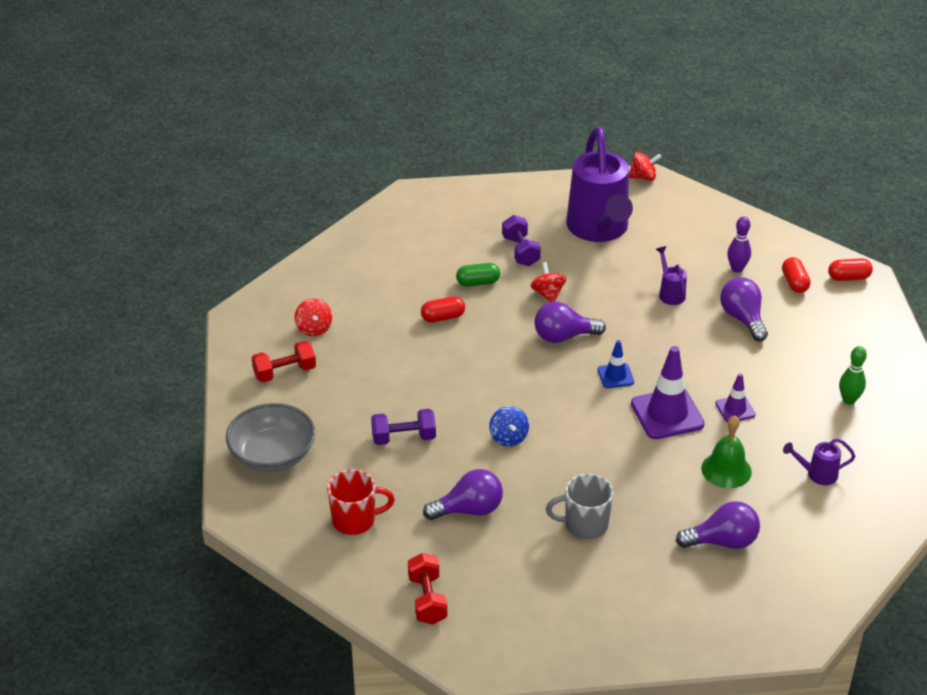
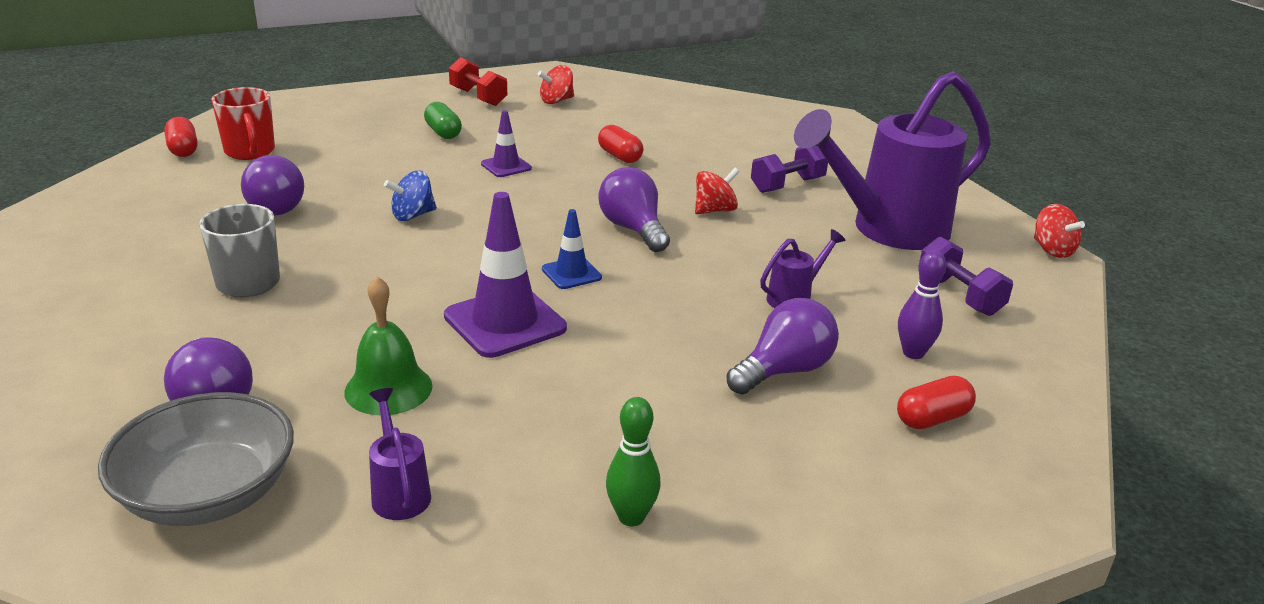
camera: 70 degrees right, 10 degrees down
(272, 455) = (347, 106): grey bowl -> grey bowl (209, 494)
(403, 438) = (393, 160): purple dumbbell -> purple dumbbell (959, 295)
(427, 599) = (116, 200): red dumbbell -> none
(478, 282) = (701, 167): green capsule -> green capsule (443, 132)
(735, 409) = (544, 384): purple traffic cone -> purple traffic cone (506, 166)
(848, 277) = (1013, 486): red capsule -> red capsule (183, 149)

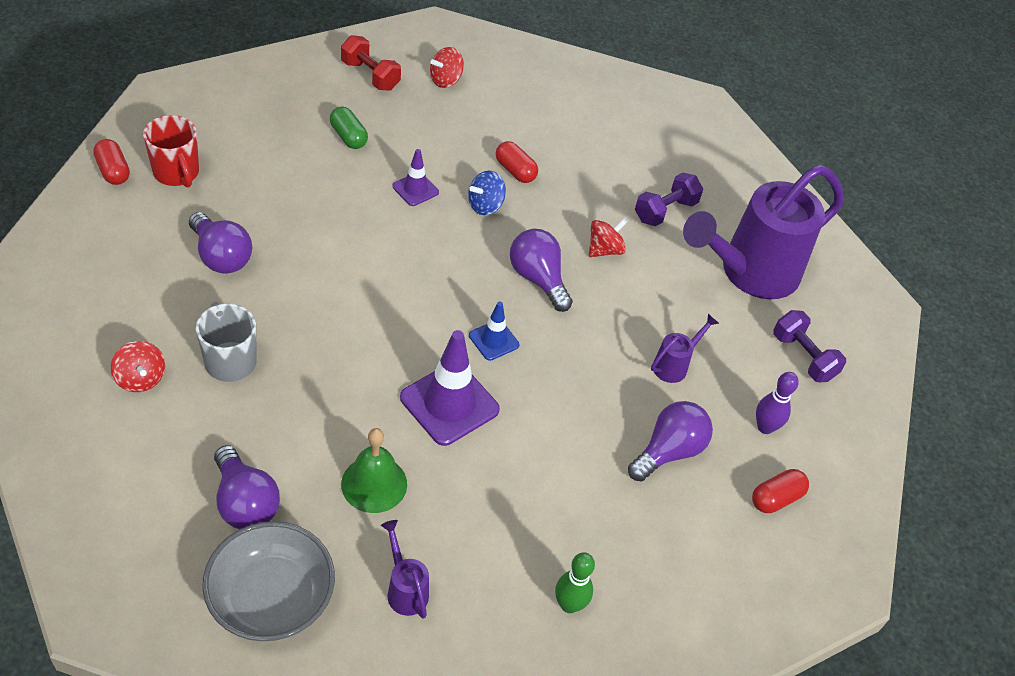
camera: 10 degrees left, 20 degrees up
(412, 215) = (347, 265): blue spinning top -> blue spinning top (485, 205)
(1052, 250) = (881, 296): red spinning top -> red spinning top (141, 378)

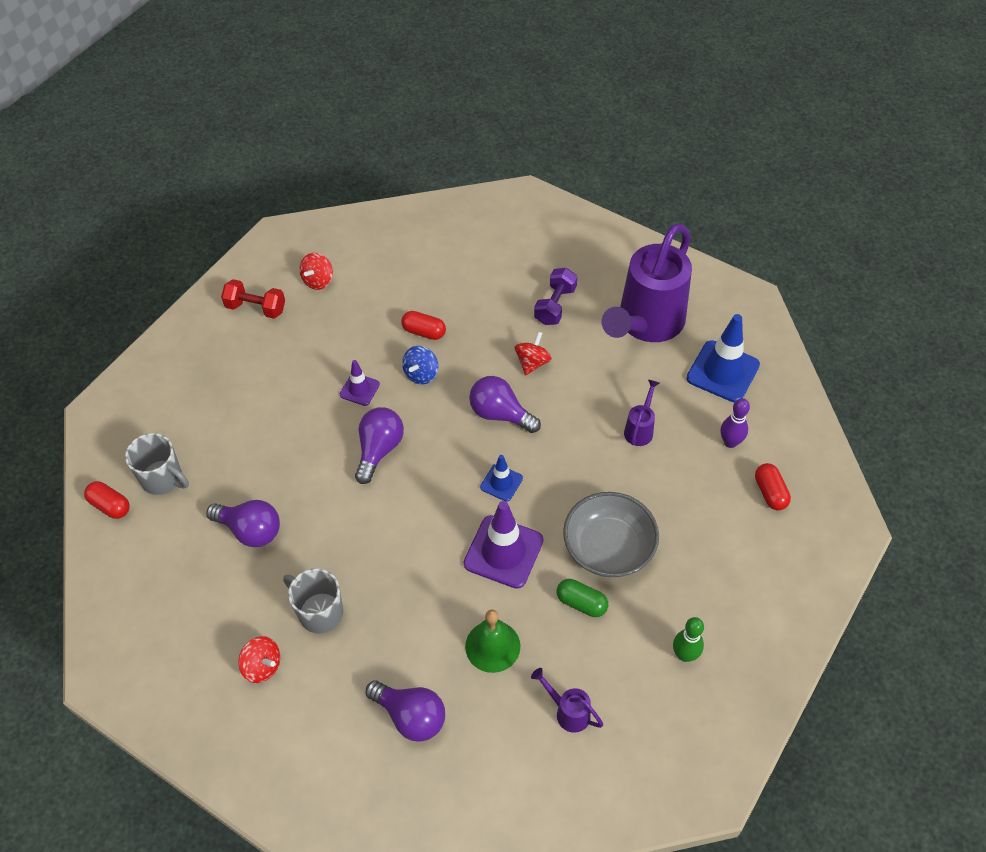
camera: 20 degrees left, 5 degrees up
(177, 173) = (163, 479): red mug -> grey mug
(271, 598) = (480, 776): grey bowl -> grey bowl (608, 548)
(348, 137) = (276, 372): green capsule -> green capsule (581, 603)
(668, 451) = (678, 499): purple light bulb -> purple light bulb (379, 450)
(776, 498) = (770, 492): red capsule -> red capsule turned 45 degrees counterclockwise
(803, 357) = (722, 371): purple dumbbell -> blue traffic cone

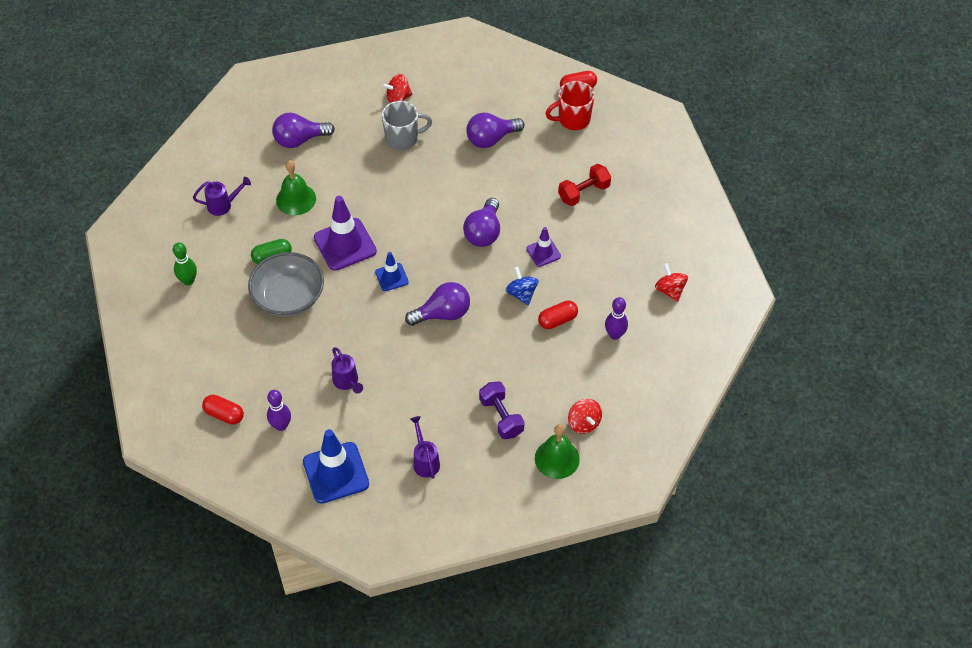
camera: 130 degrees right, 0 degrees up
(163, 479) = (573, 119): grey mug -> red mug
(256, 308) = (677, 240): red dumbbell -> red dumbbell (584, 193)
(379, 450) = (483, 232): purple light bulb -> purple light bulb turned 45 degrees clockwise
(400, 287) = (615, 335): none -> purple bowling pin
(532, 363) = (465, 363): red spinning top -> red spinning top (584, 423)
(552, 250) = (557, 458): none -> green bell
(646, 324) = (425, 461): purple watering can -> purple watering can, size x0.41

